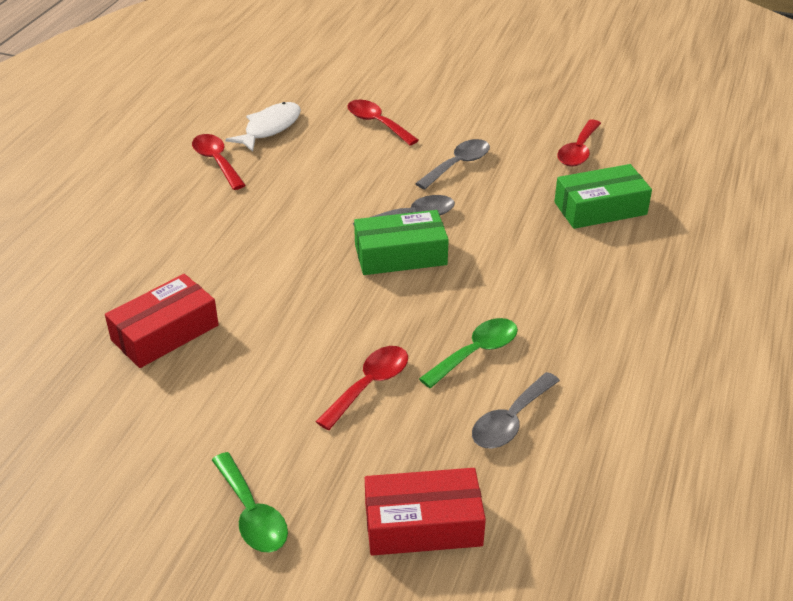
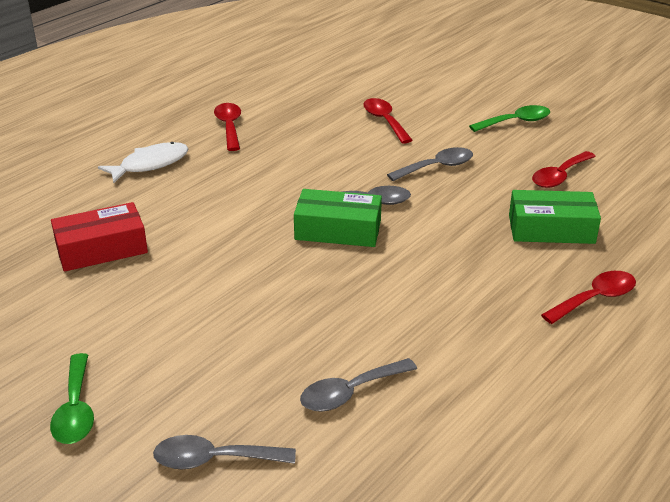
camera: 20 degrees right, 5 degrees down
(270, 128) = (290, 109): white fish -> white fish (150, 164)
(369, 385) = (242, 330): red spoon -> red spoon (595, 299)
(423, 524) = (214, 460): red box -> grey spoon
(476, 352) = (355, 326): green spoon -> green spoon (516, 122)

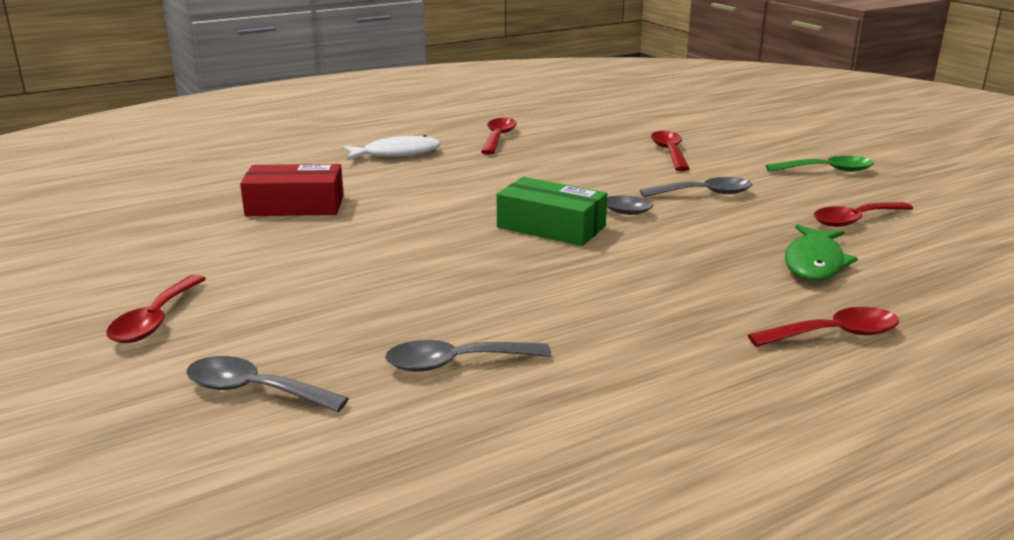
camera: 20 degrees right, 10 degrees down
(76, 410) = (155, 320): green spoon -> red spoon
(551, 229) = (814, 263): green box -> green fish

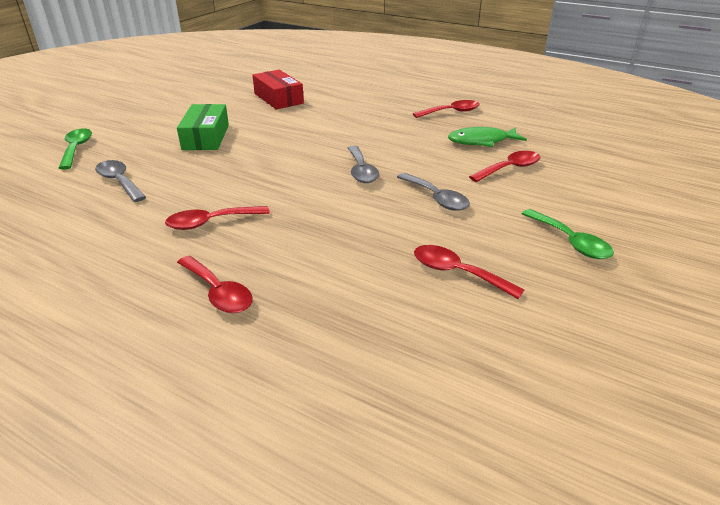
camera: 60 degrees right, 10 degrees up
(155, 320) = (132, 113): red spoon -> red spoon (211, 222)
(254, 390) = (76, 149): grey spoon -> green spoon
(397, 154) = (382, 97): white fish -> none
(551, 227) = (315, 162): green box -> green box (206, 137)
(814, 263) = (342, 266): green fish -> green fish (481, 141)

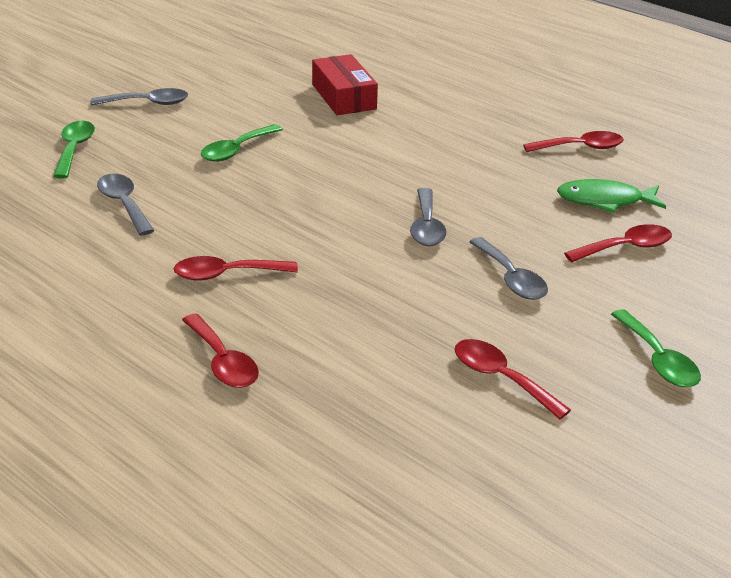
camera: 10 degrees right, 0 degrees up
(133, 115) = (147, 103): none -> grey spoon
(206, 137) = (236, 150): green box -> green spoon

